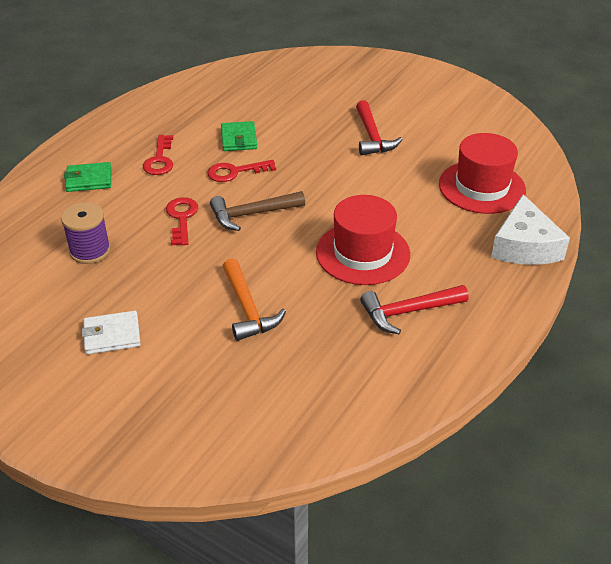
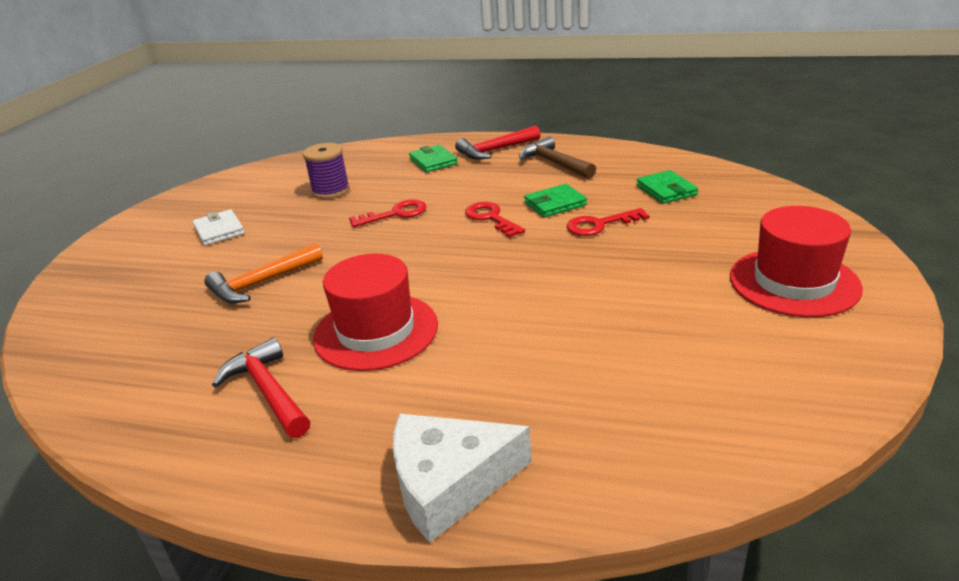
camera: 75 degrees right, 10 degrees down
(160, 160) = (485, 179): red key -> red key (600, 225)
(252, 214) = (419, 246): brown hammer -> brown hammer (554, 163)
(261, 91) = (666, 190): none -> green wallet
(372, 136) = (638, 282): red hammer -> red hammer (495, 150)
(481, 187) = (586, 405): red hat -> red hat (794, 282)

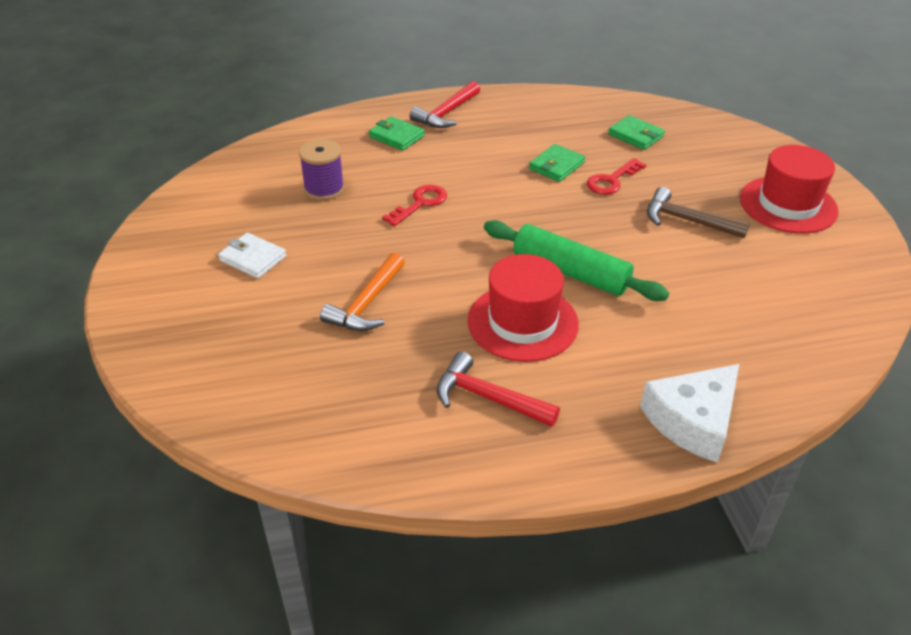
camera: 30 degrees left, 10 degrees up
(471, 297) = (570, 272): none -> green rolling pin
(491, 218) = (514, 191): red key -> none
(554, 163) = (516, 121): brown hammer -> brown hammer (687, 221)

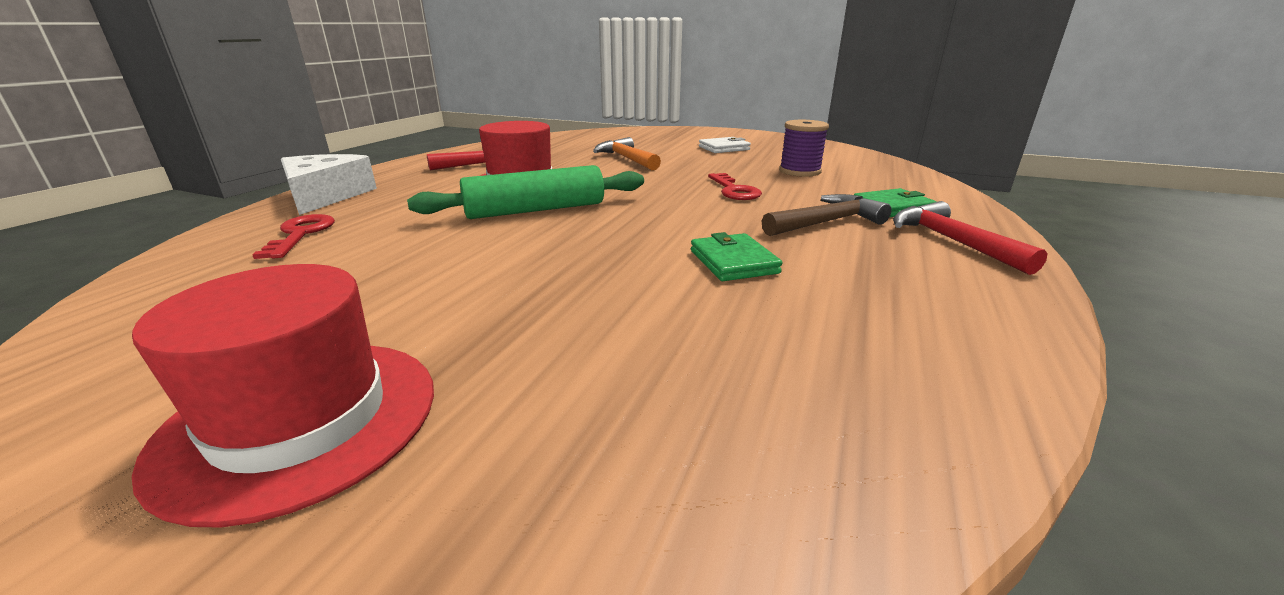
camera: 125 degrees right, 15 degrees down
(611, 180) = (648, 283): red key -> red key (300, 234)
(636, 135) = (766, 366): green wallet -> none
(687, 221) = (478, 294): brown hammer -> brown hammer (826, 222)

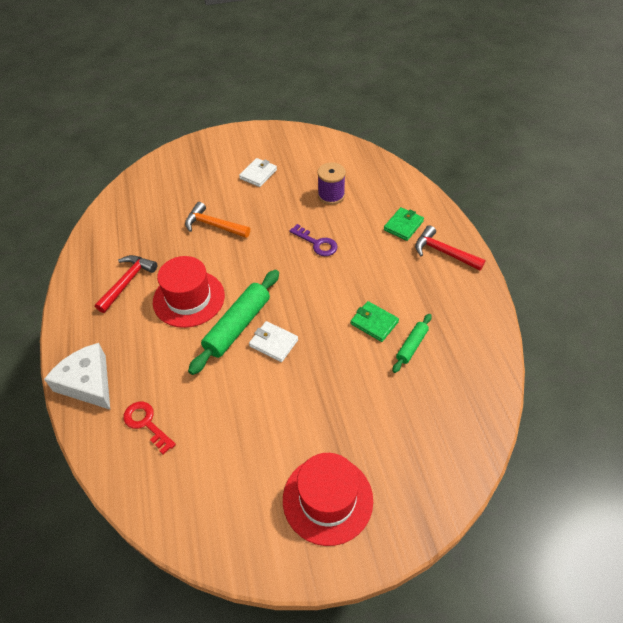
camera: 35 degrees left, 25 degrees up
(554, 232) = (273, 343): none -> white wallet
(734, 190) = (317, 243): red key -> purple key
(776, 304) = (411, 346): none -> green rolling pin
(826, 222) = (385, 260): brown hammer -> none

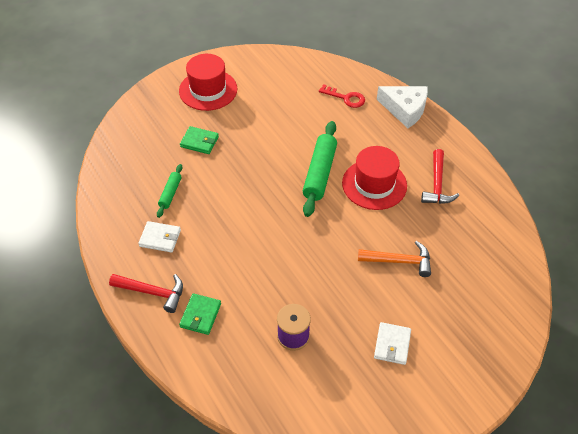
camera: 160 degrees right, 0 degrees up
(273, 343) = (284, 168): white wallet -> white wallet (160, 238)
(317, 243) = (285, 268): purple key -> none
(374, 323) = (206, 204): green wallet -> green wallet (199, 142)

